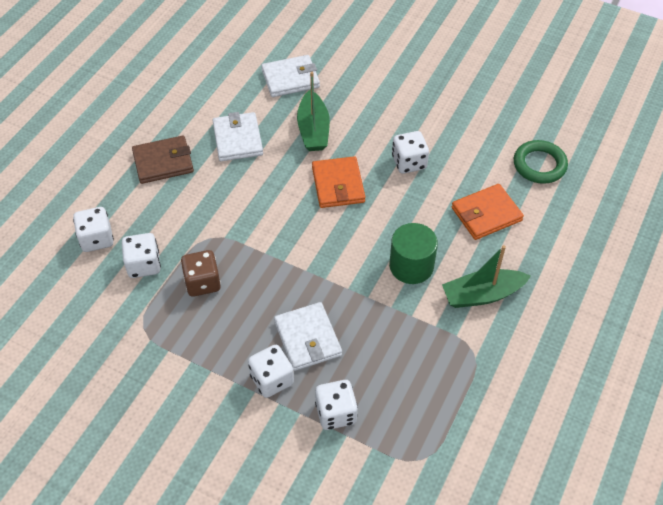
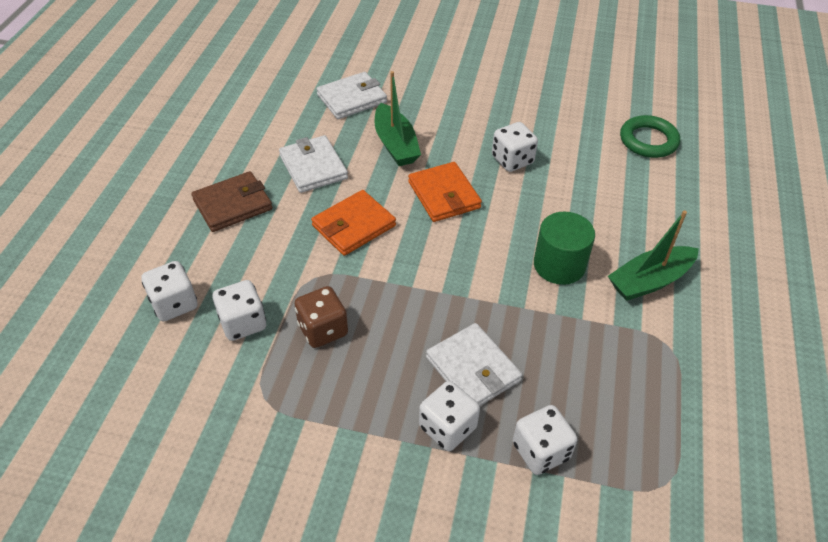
camera: 15 degrees left, 5 degrees down
(486, 214) = (616, 197): orange wallet -> orange wallet (353, 226)

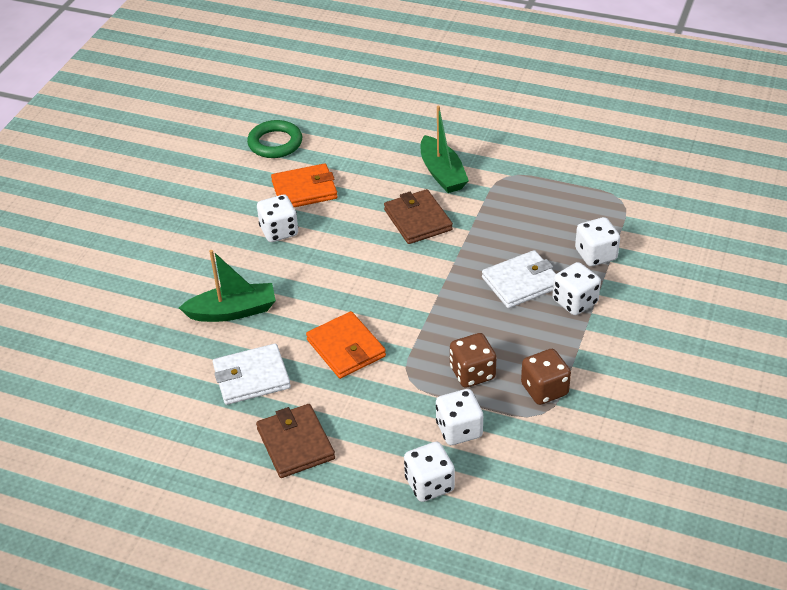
camera: 80 degrees left, 5 degrees down
(299, 398) = (544, 389): none -> brown dice
(352, 99) = (143, 343): white wallet -> none
(444, 195) = (317, 282): orange wallet -> orange wallet (304, 190)
(559, 265) = (418, 220): green cylinder -> brown wallet

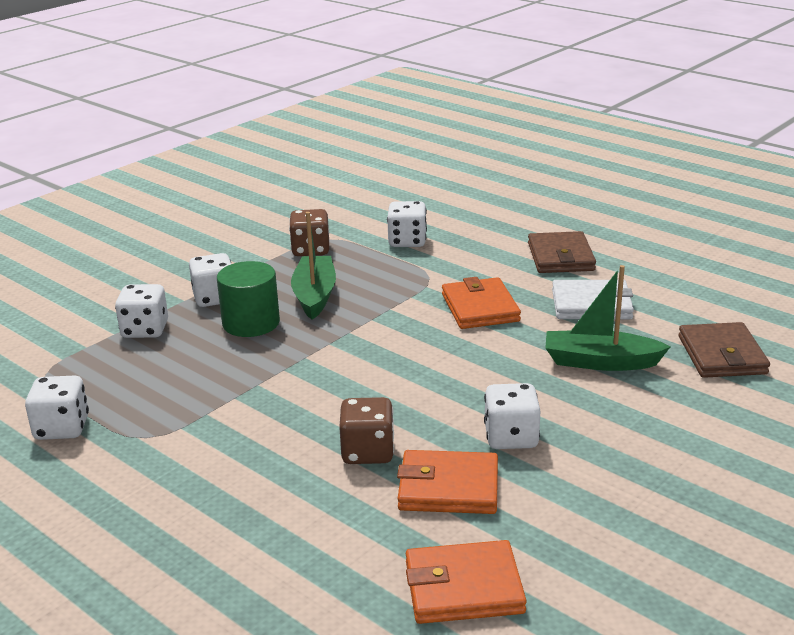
camera: 160 degrees left, 15 degrees down
(275, 143) = (463, 587): green ring -> orange wallet
(418, 220) = (312, 409): brown wallet -> brown wallet (722, 355)
(429, 484) = (454, 220): white dice -> white dice (62, 428)
(442, 173) = (228, 462): green boat -> green boat (315, 295)
(472, 373) = (366, 270): brown dice -> brown dice (368, 452)
(521, 282) = (251, 323): white wallet -> green cylinder

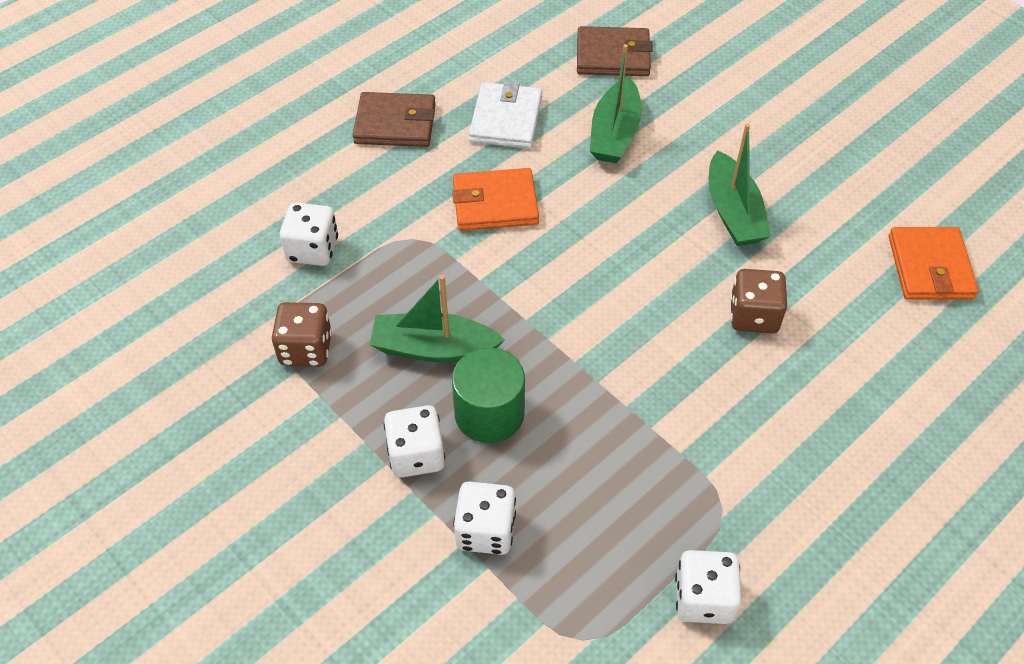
camera: 85 degrees left, 25 degrees up
(448, 487) = (806, 263): orange wallet -> none
(511, 437) = (733, 212): white dice -> green boat

